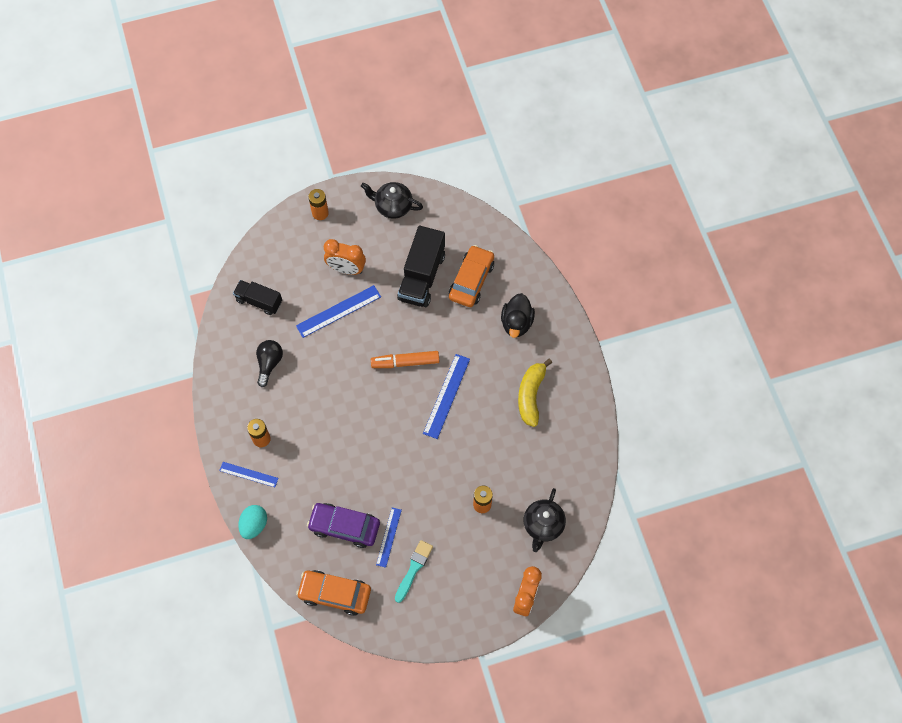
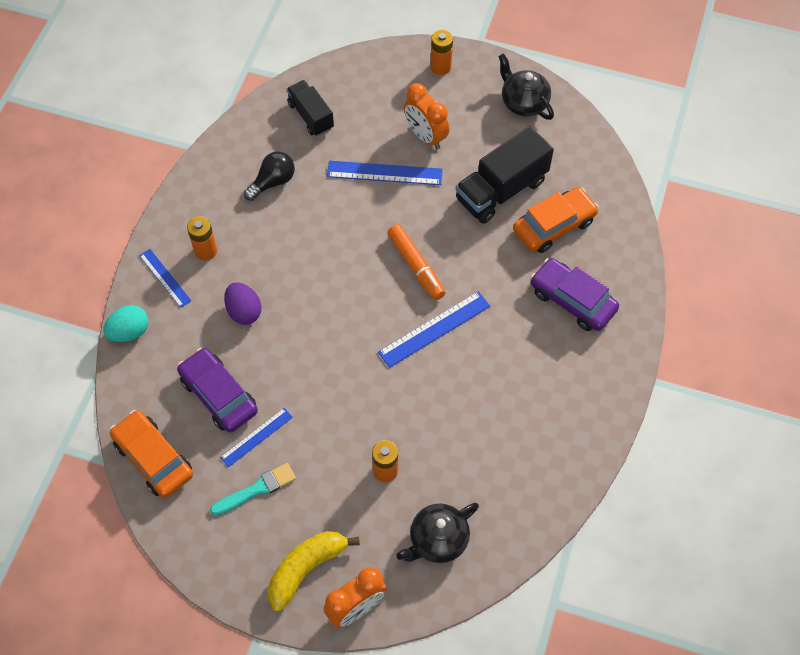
camera: 35 degrees right, 5 degrees down
(318, 462) = (244, 311): none -> purple egg
(405, 362) = (416, 266): orange marker -> orange marker turned 150 degrees counterclockwise
(516, 323) = (572, 300): black duck -> purple car
(531, 395) = (531, 387): yellow banana -> yellow banana (306, 568)

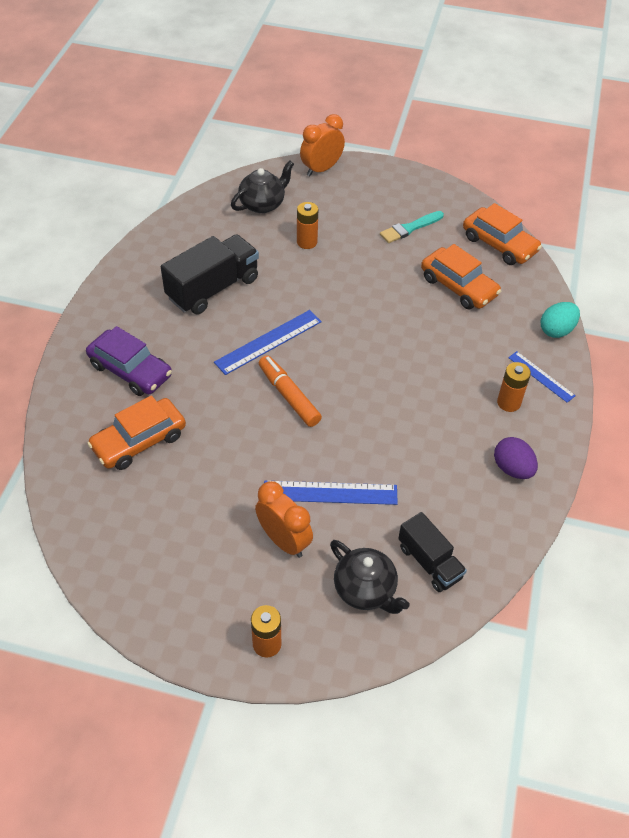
camera: 175 degrees right, 10 degrees down
(219, 395) = (458, 286): purple car -> orange car
(244, 311) = (454, 350): purple egg -> purple egg (512, 468)
(256, 437) = (418, 260): blue ruler -> none
(273, 182) = (457, 477): black light bulb -> none
(306, 568) = (361, 187): yellow banana -> none
(501, 190) = (194, 478): black truck -> black truck (213, 288)
(523, 103) = (158, 593): black teapot -> black teapot (365, 590)

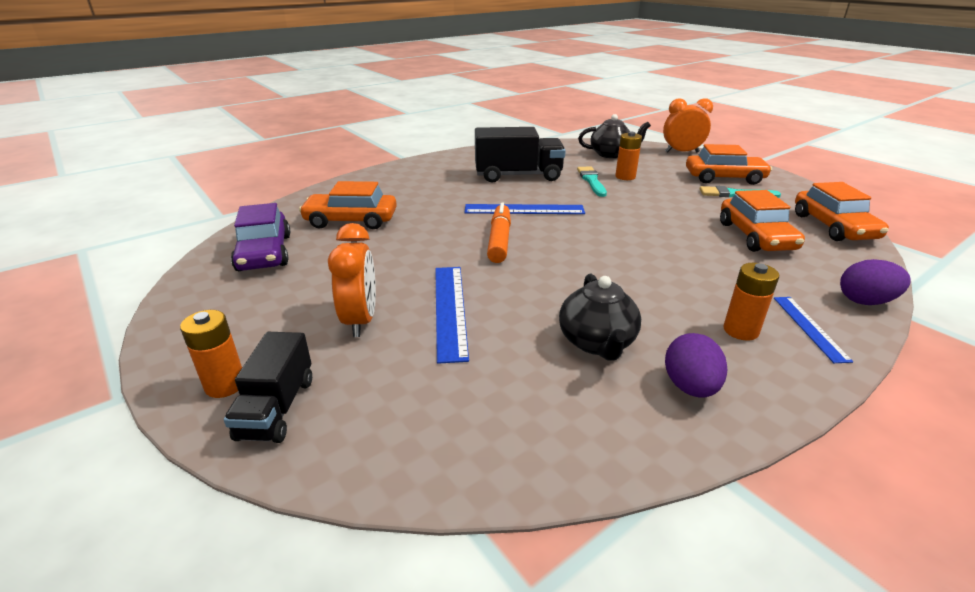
camera: 40 degrees right, 20 degrees down
(130, 370) = (402, 190): purple car -> purple car (264, 253)
(284, 264) = (591, 181): none -> turquoise brush
(330, 493) = (450, 309): blue ruler -> blue ruler turned 45 degrees clockwise
(365, 590) = (377, 399): black teapot -> black teapot (597, 342)
(386, 203) = (724, 178): none -> orange car
(429, 562) = (480, 416): black truck -> black truck (277, 408)
(556, 330) = (865, 301): turquoise egg -> purple egg

